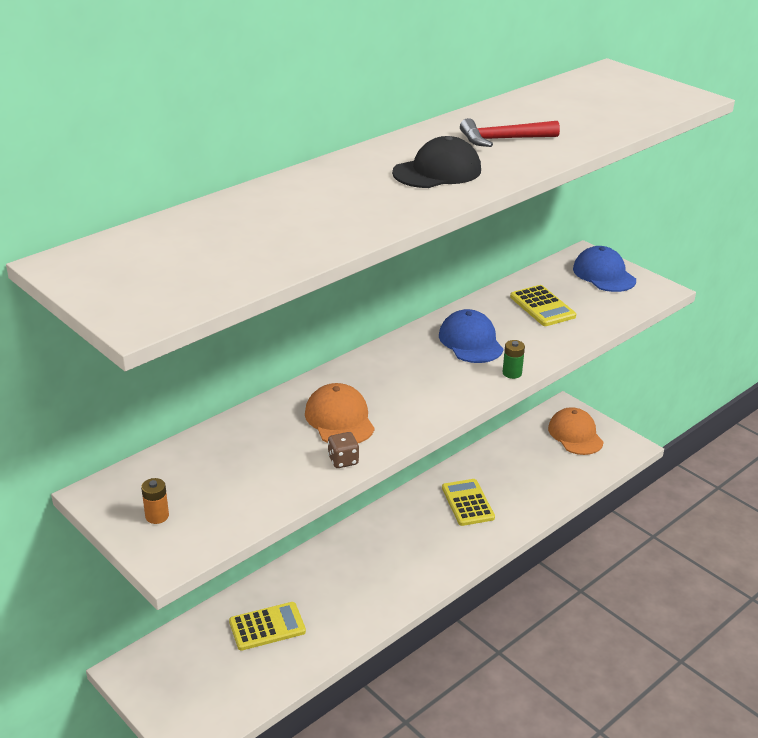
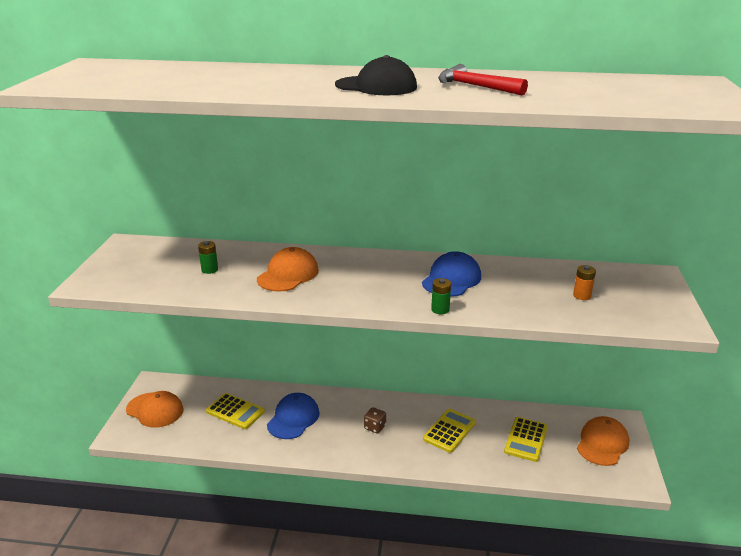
camera: 50 degrees right, 5 degrees down
(157, 516) = (122, 265): orange battery -> orange battery (582, 296)
(182, 690) = (155, 410): none -> orange cap
(258, 461) = (209, 270): none -> green battery
(343, 460) = (245, 294): brown dice -> brown dice (375, 427)
(542, 306) = (549, 287): yellow calculator -> yellow calculator (526, 439)
(604, 274) = (647, 292): blue cap -> blue cap (293, 418)

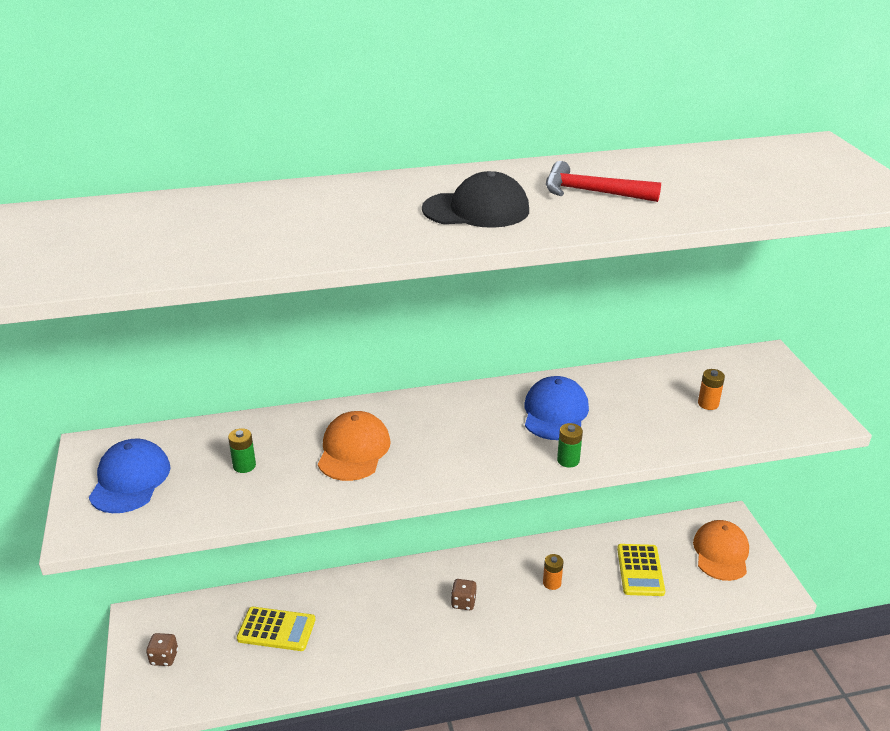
camera: 20 degrees left, 5 degrees up
(155, 410) = (164, 657): orange cap -> brown dice
(293, 418) = (357, 618): blue cap -> blue cap (130, 480)
(449, 431) = (552, 583): yellow calculator -> orange battery

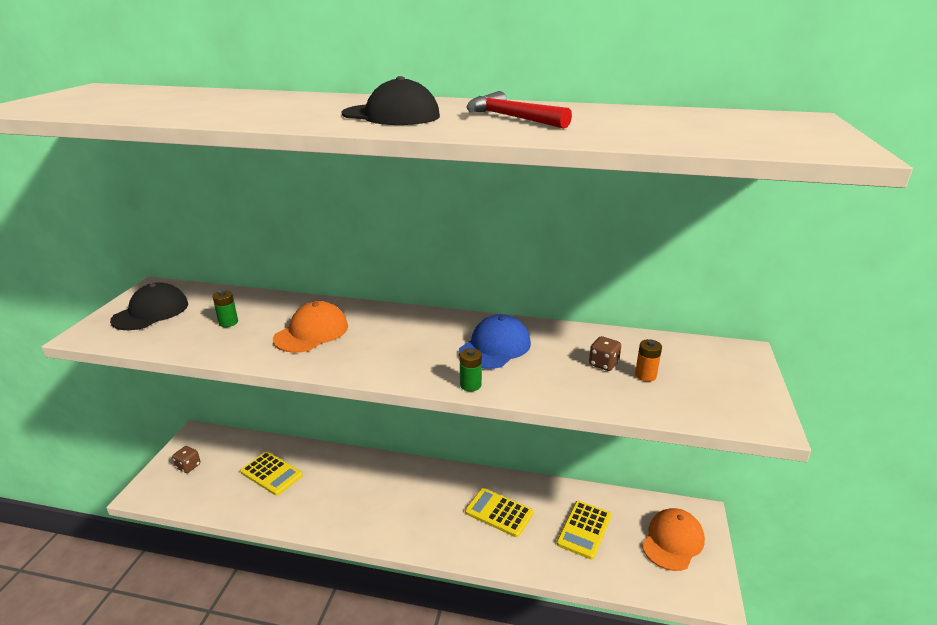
camera: 25 degrees right, 5 degrees down
(130, 480) = (151, 312): blue cap -> black cap
(463, 602) = (417, 503): brown dice -> brown dice (603, 364)
(552, 583) = (499, 513): orange battery -> yellow calculator

